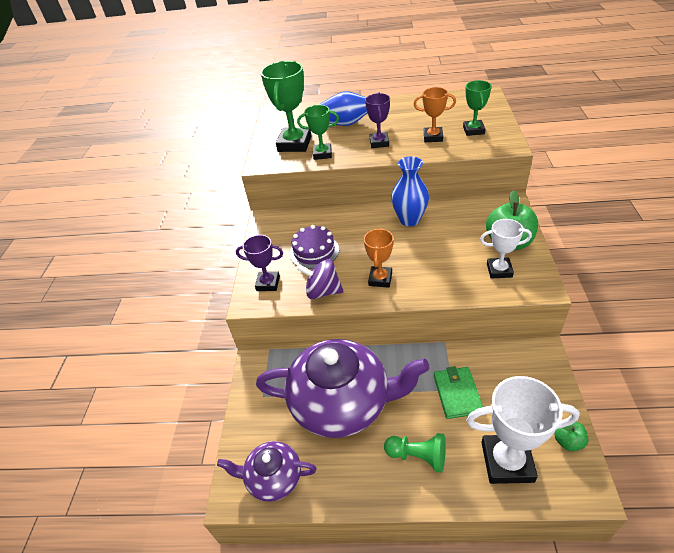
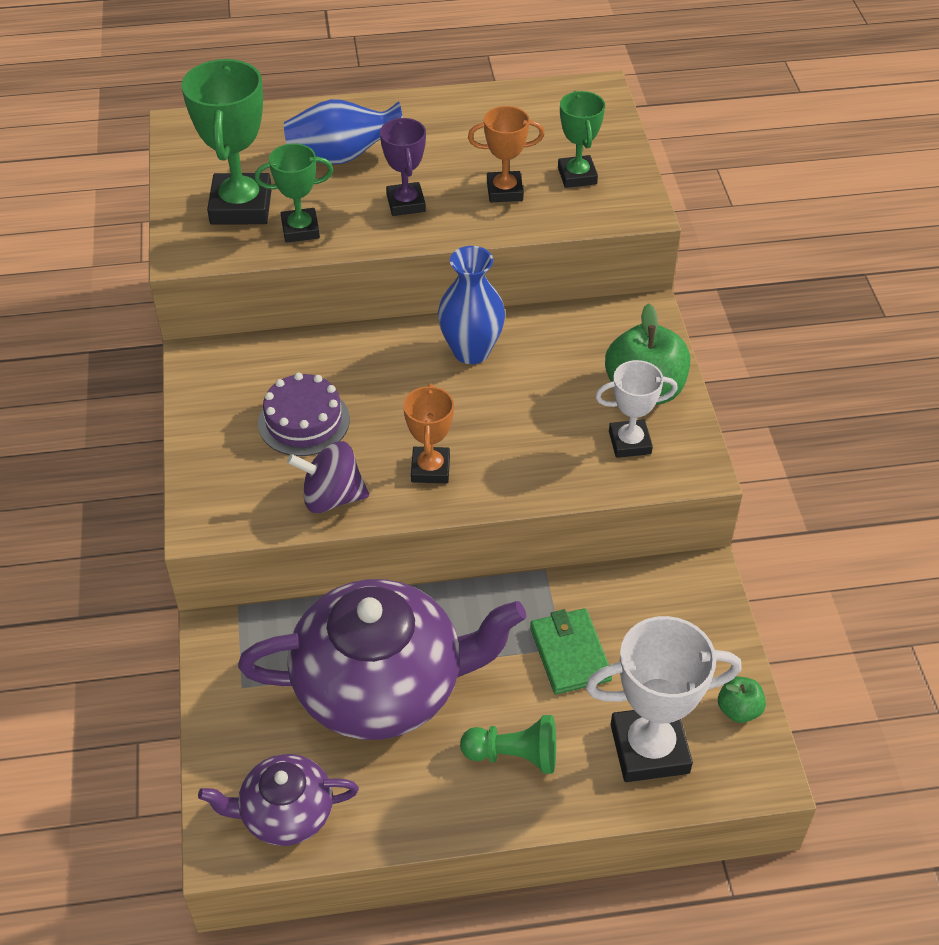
camera: 15 degrees left, 5 degrees up
(268, 283) = (229, 488): purple trophy -> none

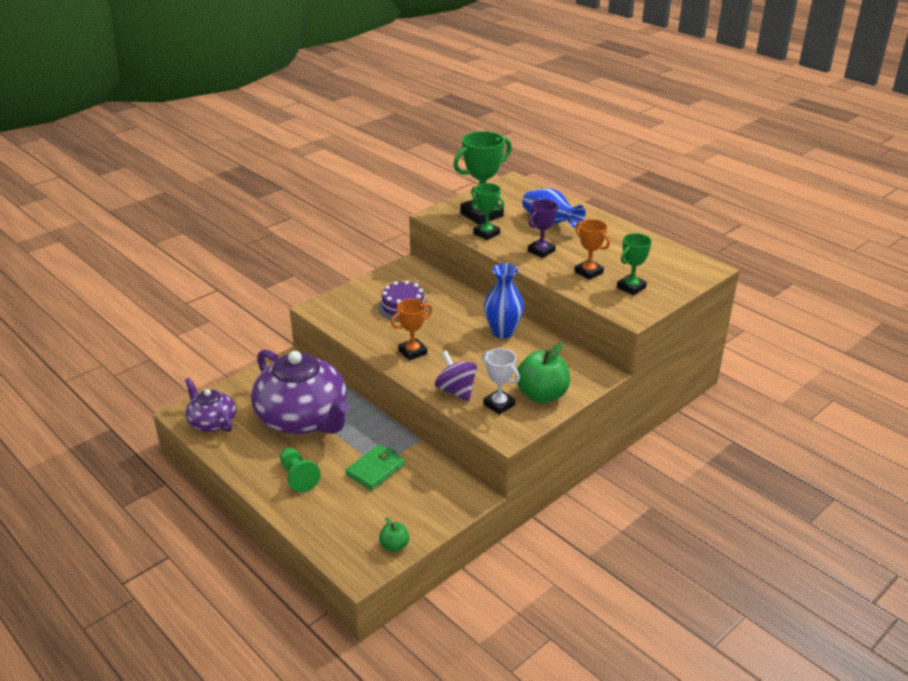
camera: 55 degrees right, 15 degrees down
(332, 497) = (366, 333): purple spinning top -> purple spinning top (456, 391)
(649, 748) = (340, 522): white trophy -> none

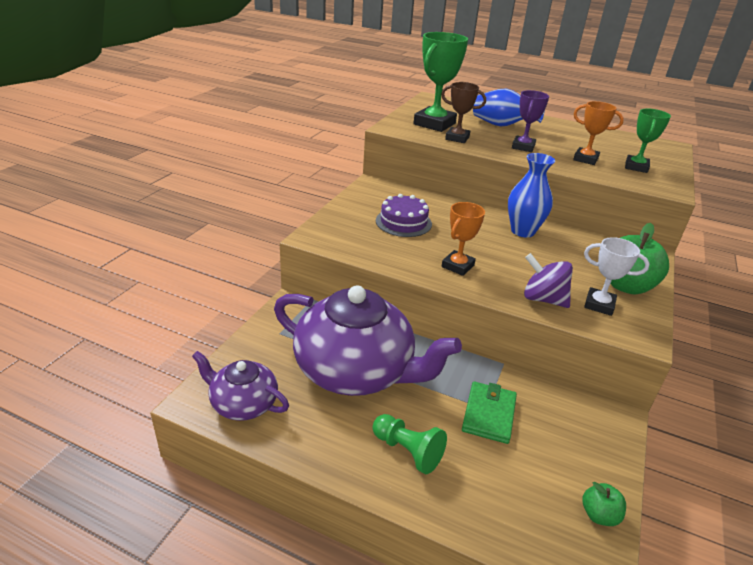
camera: 25 degrees left, 0 degrees up
(486, 233) = (457, 138): green trophy -> brown trophy

